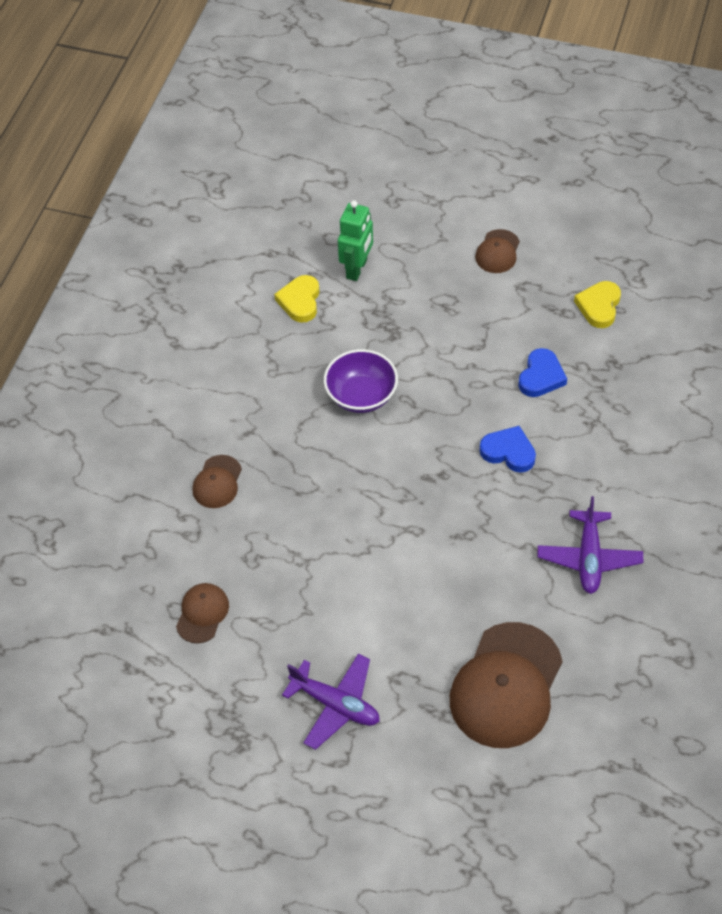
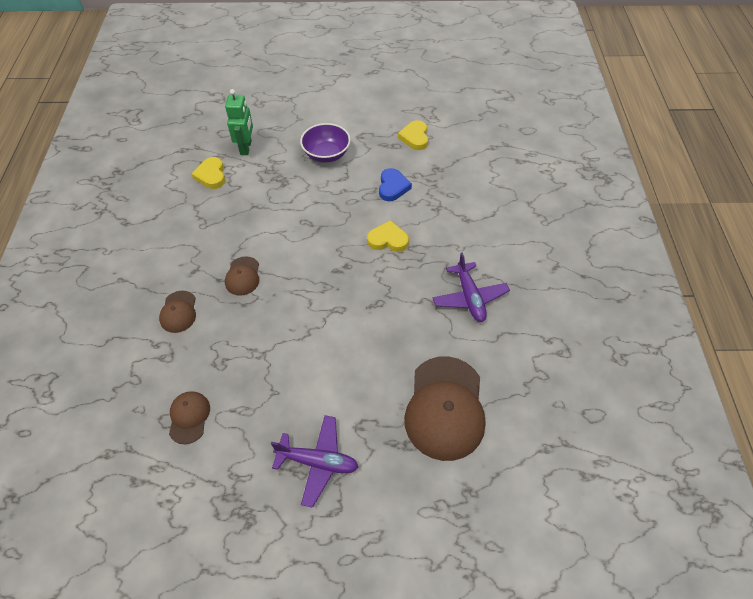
camera: 20 degrees left, 0 degrees up
(361, 395) = (272, 226): purple bowl -> purple bowl (326, 154)
(497, 252) = (338, 119): brown cap -> brown cap (243, 276)
(508, 452) = (388, 240): blue heart -> yellow heart

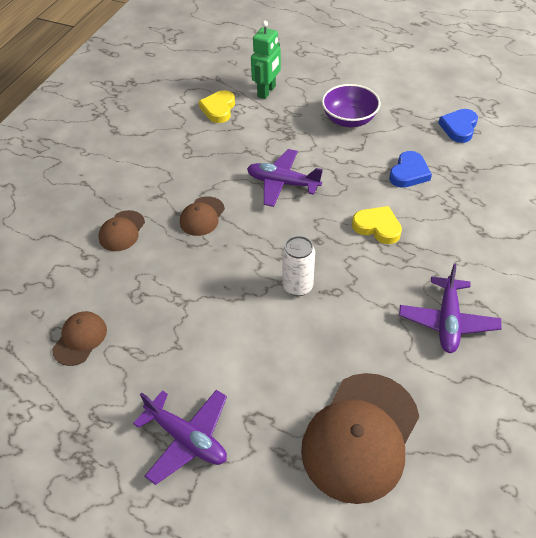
camera: 25 degrees right, 5 degrees down
(297, 226) = (282, 183): none -> purple plane
(348, 309) = (297, 286): none -> white can
(414, 137) = (459, 128): yellow heart -> blue heart

